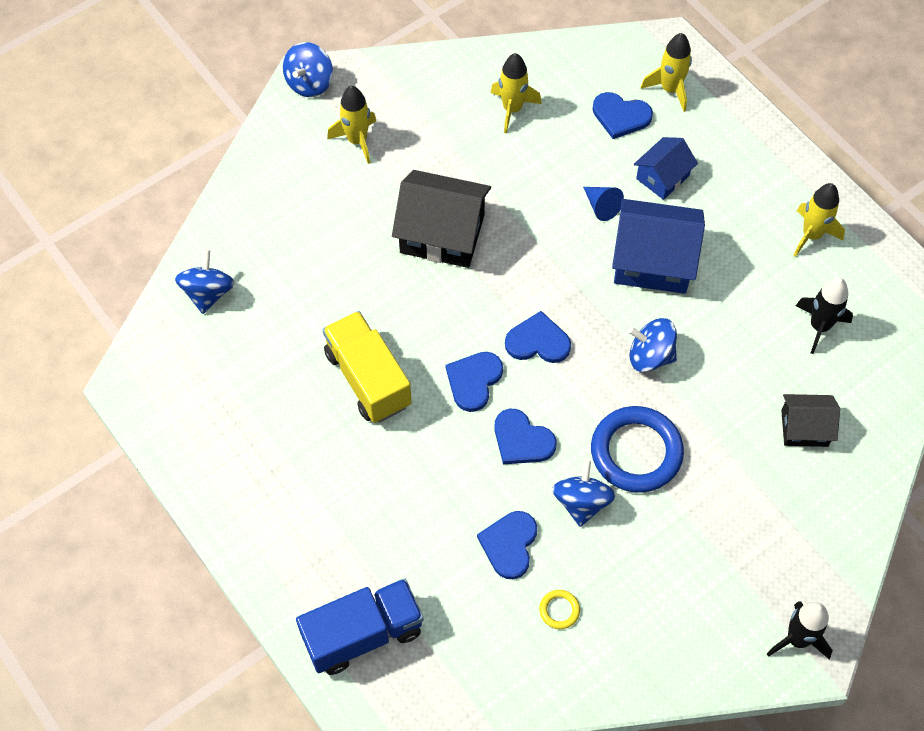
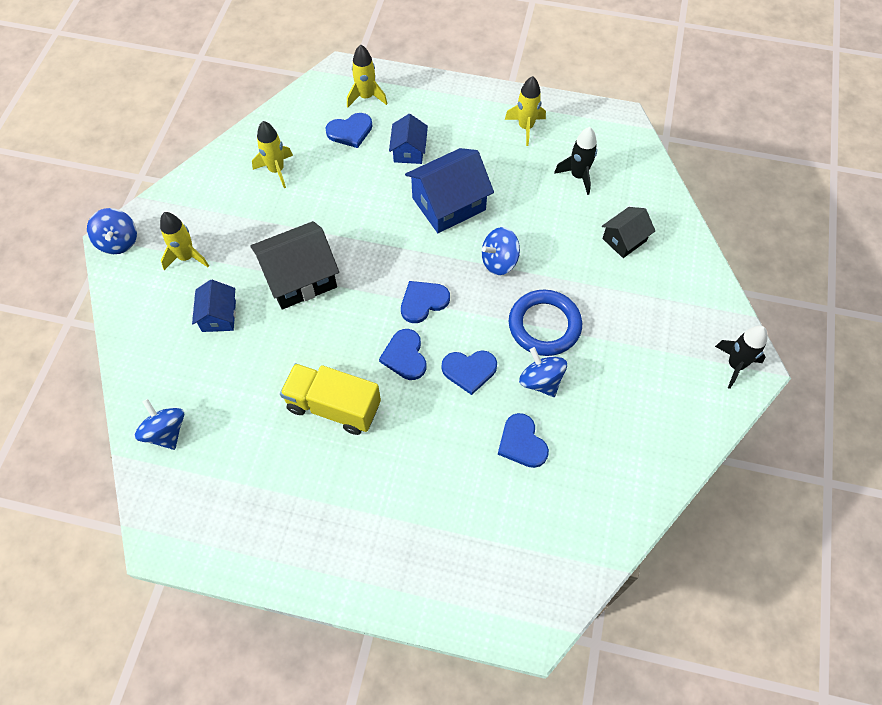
camera: 40 degrees left, 0 degrees up
(339, 218) = (219, 316): none -> blue house
(363, 634) = (483, 579): blue truck -> none
(559, 610) = (589, 459): yellow ring -> none
(601, 206) = (387, 192): blue cone -> none

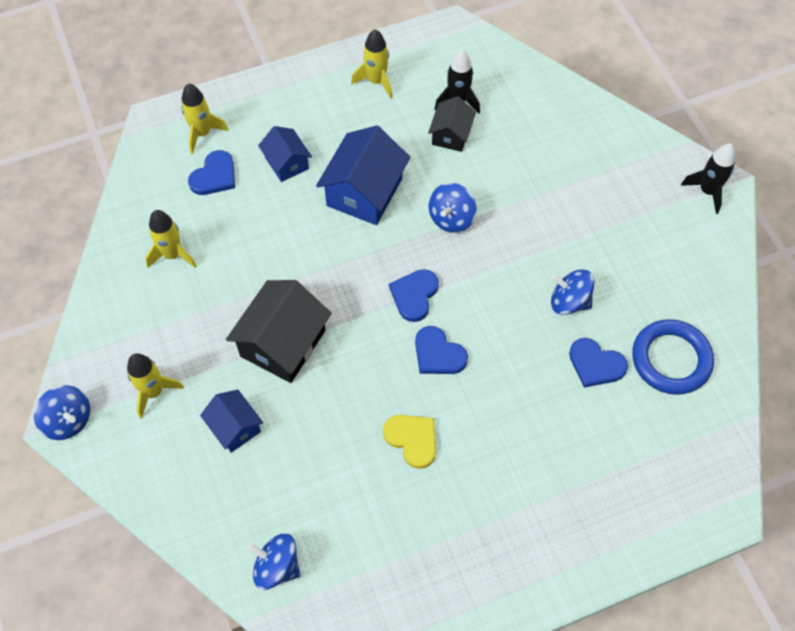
camera: 35 degrees left, 0 degrees up
(333, 406) = (412, 439): yellow truck -> yellow heart
(469, 370) = (503, 331): blue heart -> none
(544, 325) = (534, 251): blue ring -> blue ring (671, 359)
(624, 240) = (540, 136): black house -> black house (451, 135)

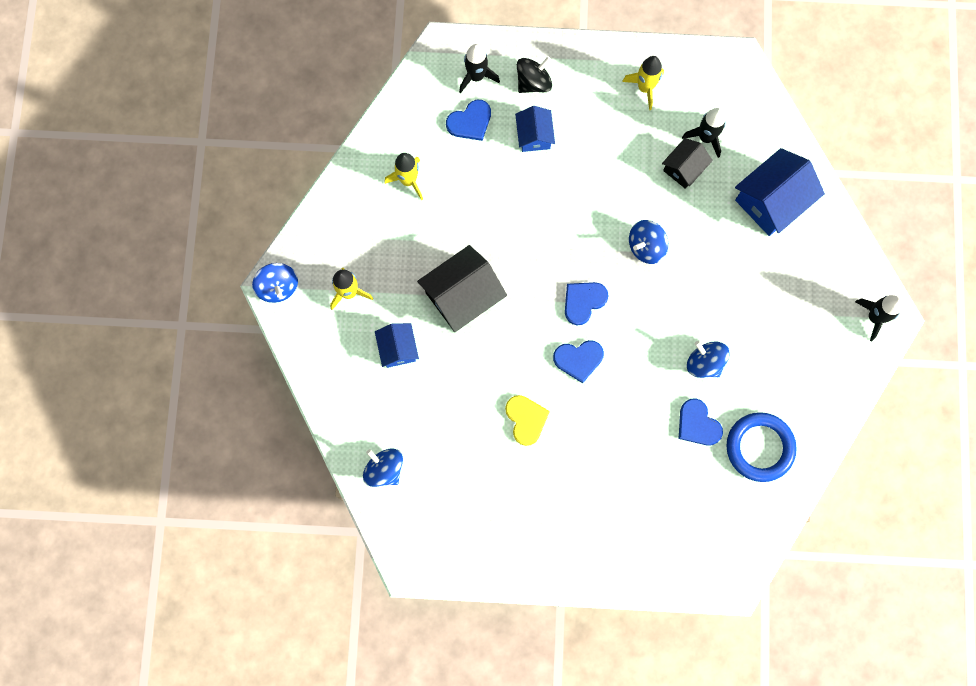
camera: 25 degrees right, 15 degrees up
(202, 133) = (476, 76): yellow rocket -> black rocket
(263, 117) = (533, 82): none -> black spinning top
(364, 192) = (586, 191): blue house -> blue house (771, 201)
(438, 354) = (578, 359): blue heart -> blue heart turned 75 degrees counterclockwise

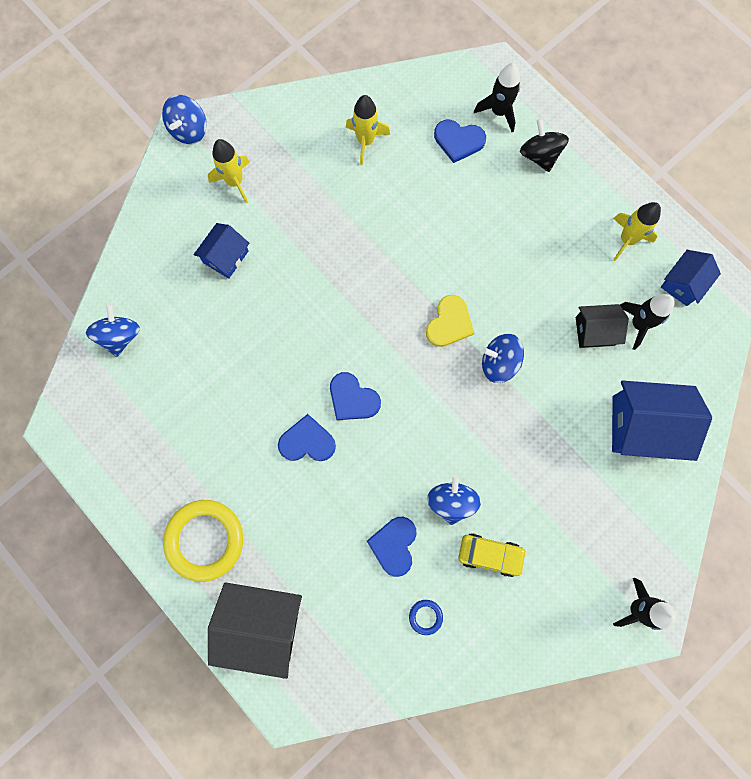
camera: 45 degrees right, 0 degrees up
(462, 296) = (315, 264): black house -> black house (262, 624)
(526, 419) = (263, 404): yellow heart -> yellow heart (449, 323)
(533, 82) = (539, 155): black spinning top -> black spinning top turned 120 degrees counterclockwise
(534, 135) = (498, 196): blue house -> blue house (683, 283)
(579, 539) = (205, 540): none -> yellow ring
(583, 301) = (404, 358): blue heart -> blue heart (307, 441)
(759, 447) = (425, 617): blue ring -> blue ring, size x0.42
(760, 372) = (490, 555): none -> yellow car

